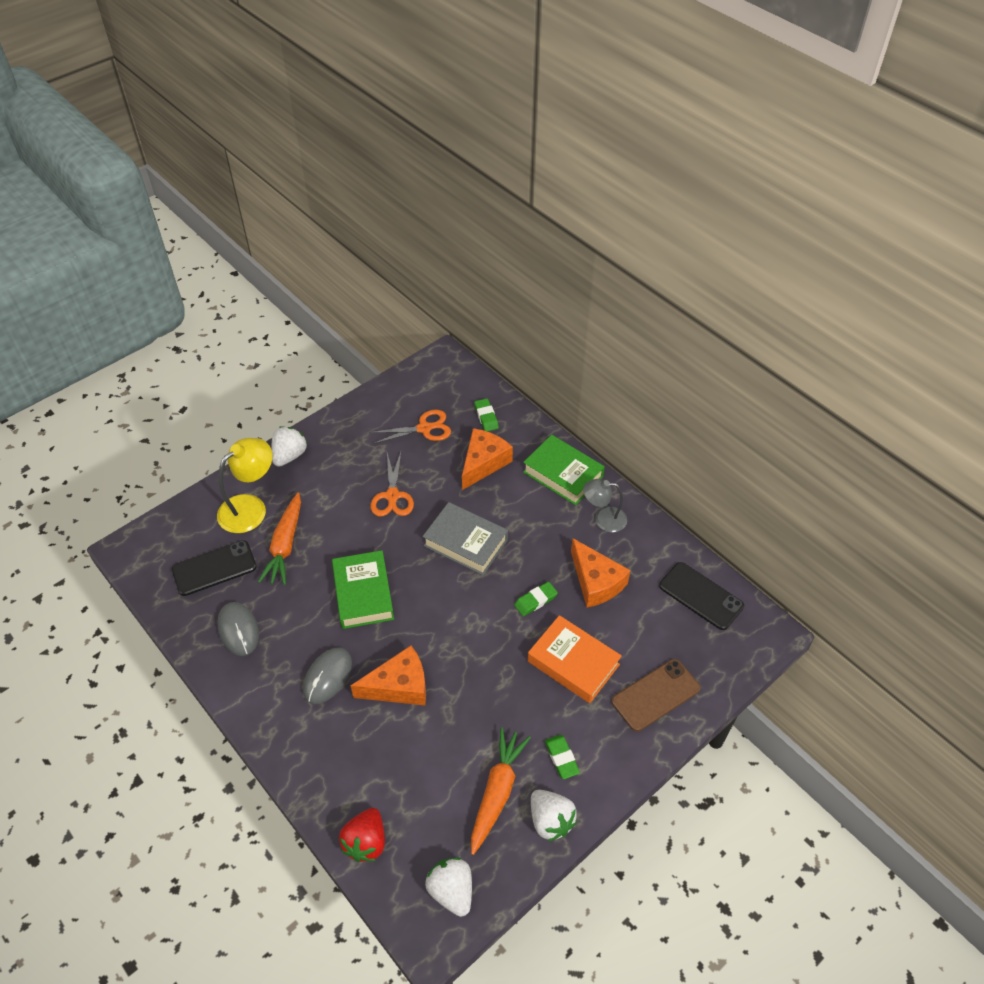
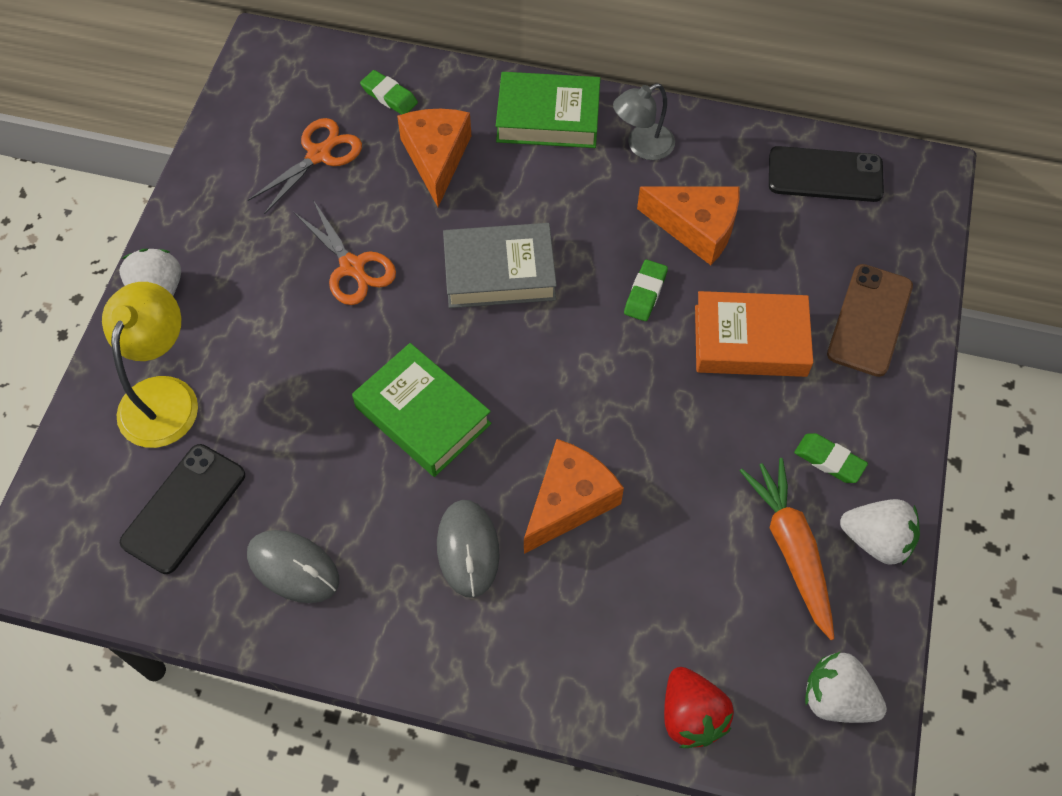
camera: 35 degrees left, 10 degrees up
(285, 545) = (259, 417): orange carrot -> none

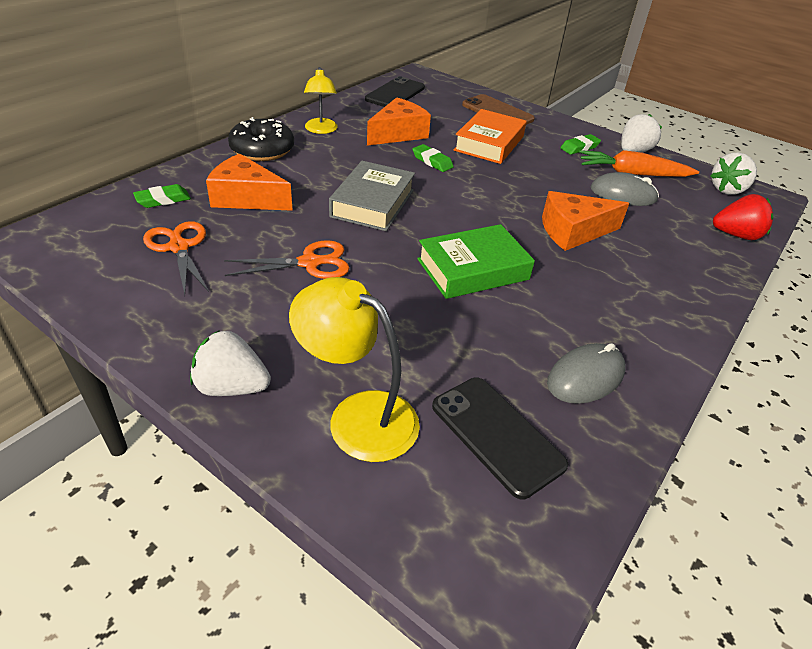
camera: 70 degrees left, 20 degrees down
(468, 549) = (596, 282): grey mouse -> grey mouse (623, 194)
(548, 117) = (262, 150): green book -> black donut
(569, 501) = (573, 231): orange cheese -> orange cheese turned 75 degrees counterclockwise
(642, 146) = (321, 130): grey lamp -> yellow lamp

